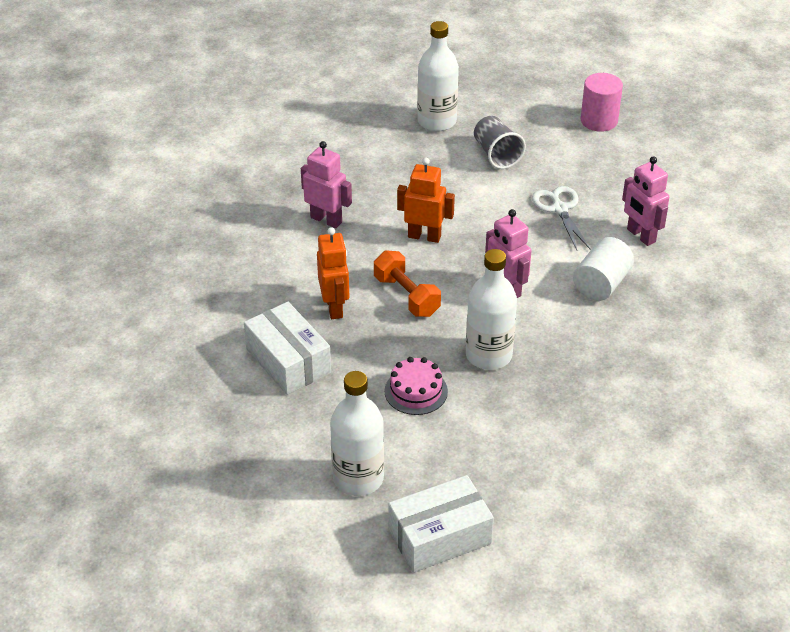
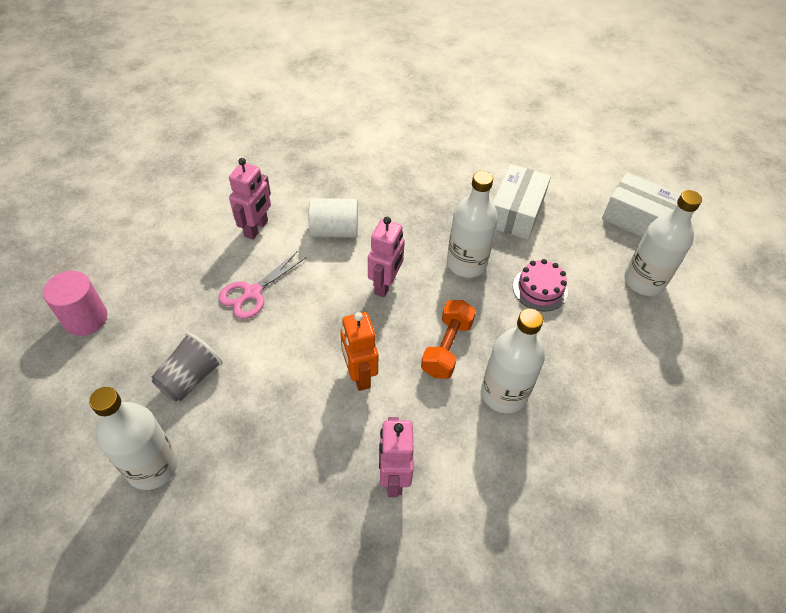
camera: 125 degrees left, 10 degrees up
(288, 361) = (590, 390): white box -> white box (516, 212)
(334, 307) = (504, 394): orange robot -> white bottle
(559, 209) = (252, 293): white scissors -> pink scissors

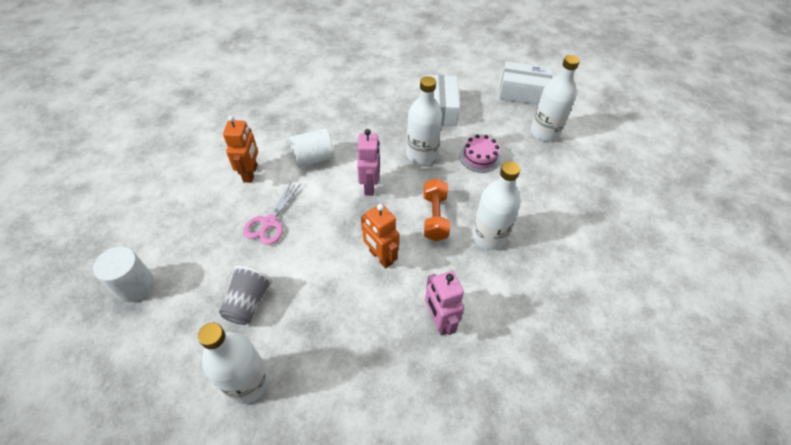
camera: 20 degrees left, 0 degrees up
(86, 318) = (135, 286): pink cylinder -> white cylinder
(256, 228) = (250, 173): pink robot -> orange robot

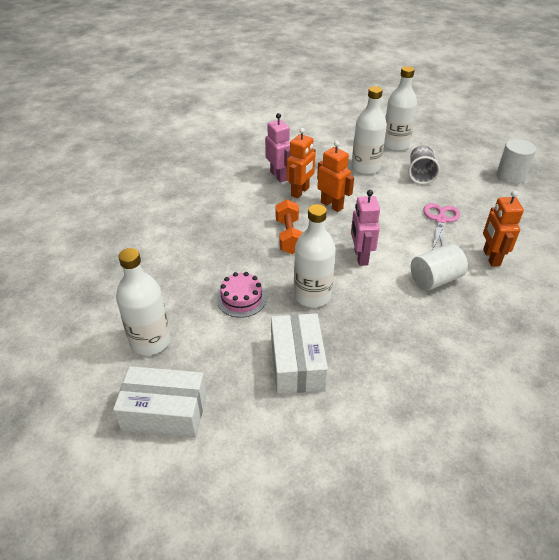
camera: 175 degrees right, 10 degrees down
(414, 285) = (300, 192): none -> orange robot
(488, 236) = (237, 226): white bottle -> white bottle (365, 167)

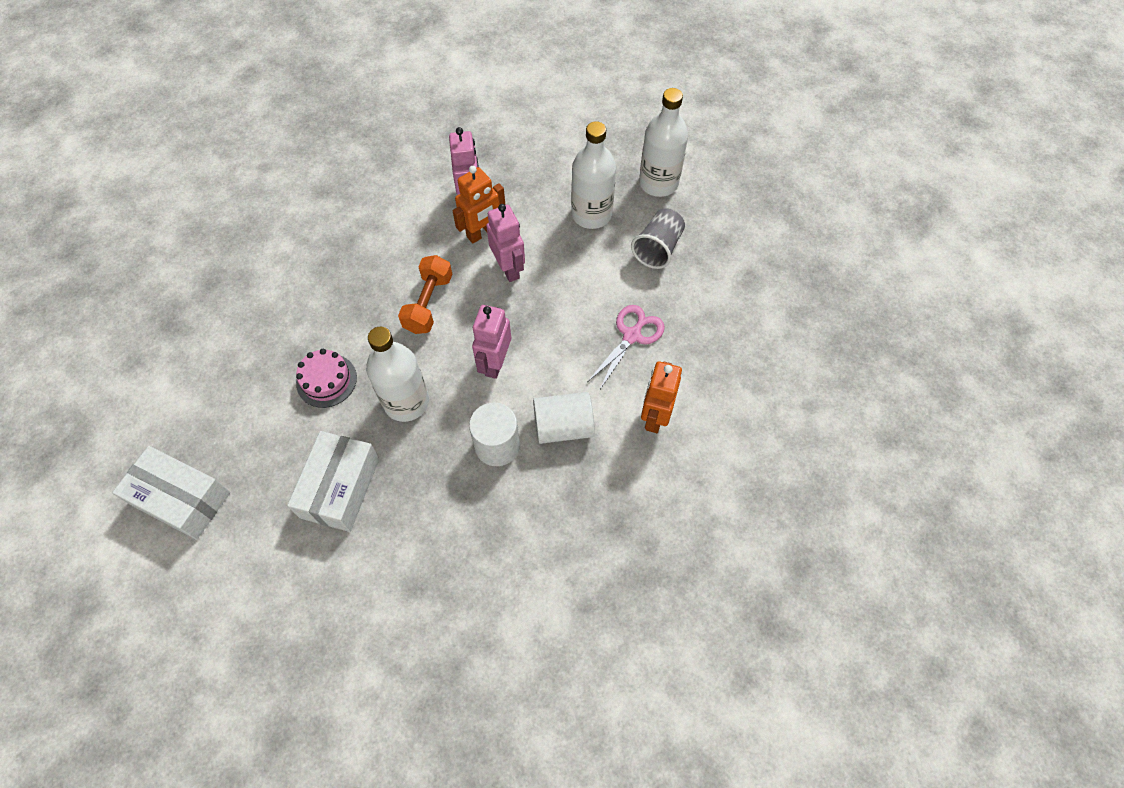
camera: 20 degrees right, 20 degrees up
(150, 341) = (205, 405): white bottle -> none
(332, 205) = (509, 268): orange robot -> pink robot
(510, 176) = (781, 288): white cylinder -> white cylinder (497, 445)

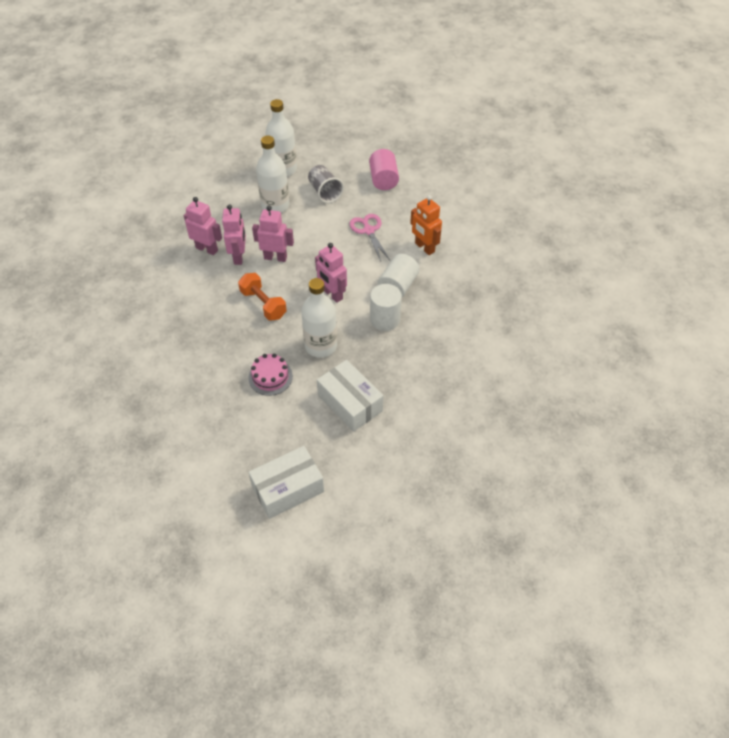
camera: 55 degrees left, 10 degrees down
(482, 233) = (239, 257): orange robot -> pink robot
(737, 296) = (383, 180): none -> pink cylinder

